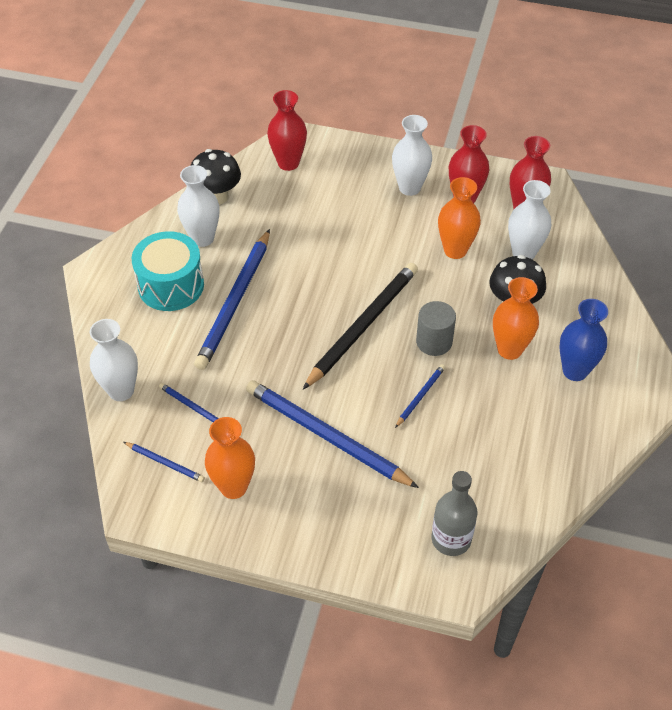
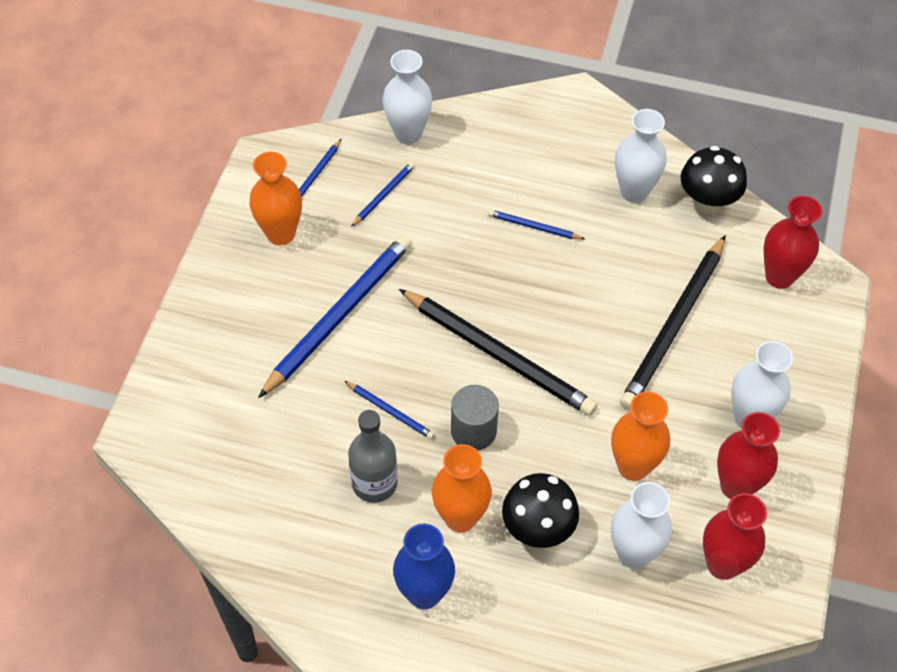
camera: 90 degrees right, 5 degrees up
(171, 285) = (557, 166): turquoise drum -> none
(235, 302) = (533, 227): blue pencil -> blue pencil, size x0.45
(333, 222) = (674, 326): none -> black pencil
(451, 539) = (195, 430): grey bottle -> grey bottle (374, 483)

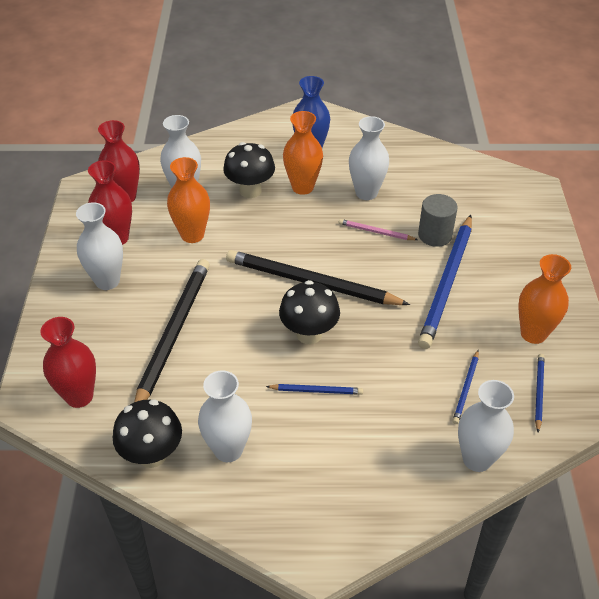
camera: 165 degrees right, 10 degrees down
(374, 483) = (366, 193): grey bottle -> white vase
(390, 411) = (376, 232): blue pencil -> pink pencil
(473, 431) = (312, 232): grey cylinder -> grey cylinder (435, 235)
(522, 289) = (309, 334): none -> black mushroom

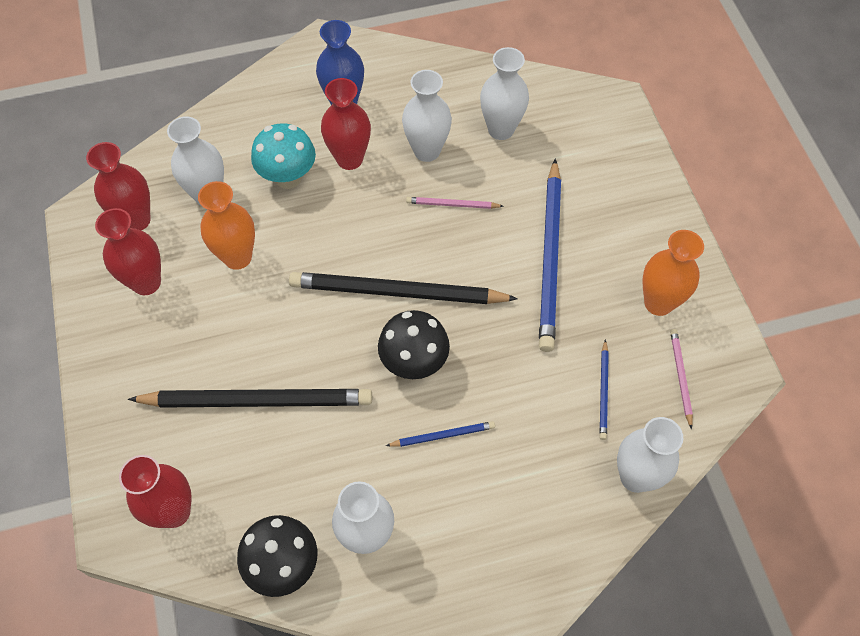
camera: 15 degrees left, 15 degrees up
(107, 281) = (155, 347): white vase -> white vase (501, 129)
(173, 333) = (257, 400): black pencil -> black pencil turned 90 degrees clockwise
(250, 191) = (288, 177): black mushroom -> turquoise mushroom
(302, 187) = (349, 159): orange vase -> red vase
(435, 235) = (520, 194): grey cylinder -> none
(538, 392) = (680, 377): blue pencil -> pink pencil

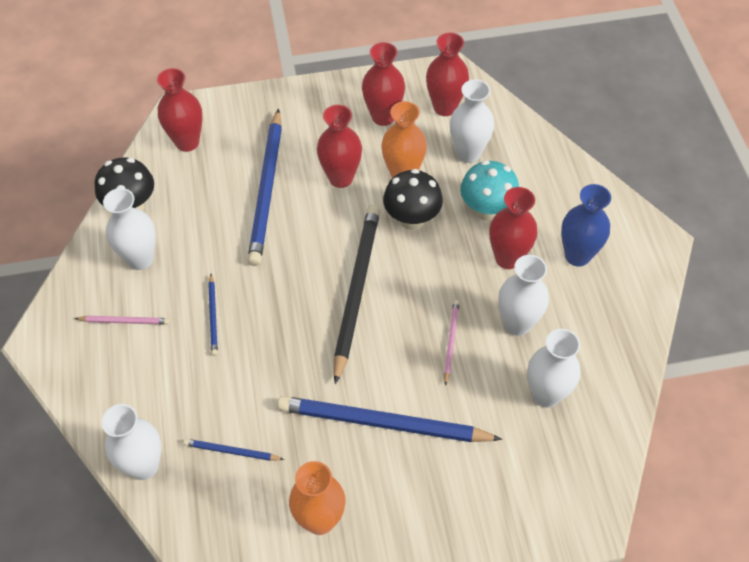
camera: 95 degrees right, 5 degrees down
(240, 321) = (341, 178): none -> red vase
(257, 400) = (267, 190): black pencil -> blue pencil
(414, 363) = (284, 299): black mushroom -> black mushroom (412, 219)
(680, 377) = (235, 526): pink pencil -> pink pencil (124, 321)

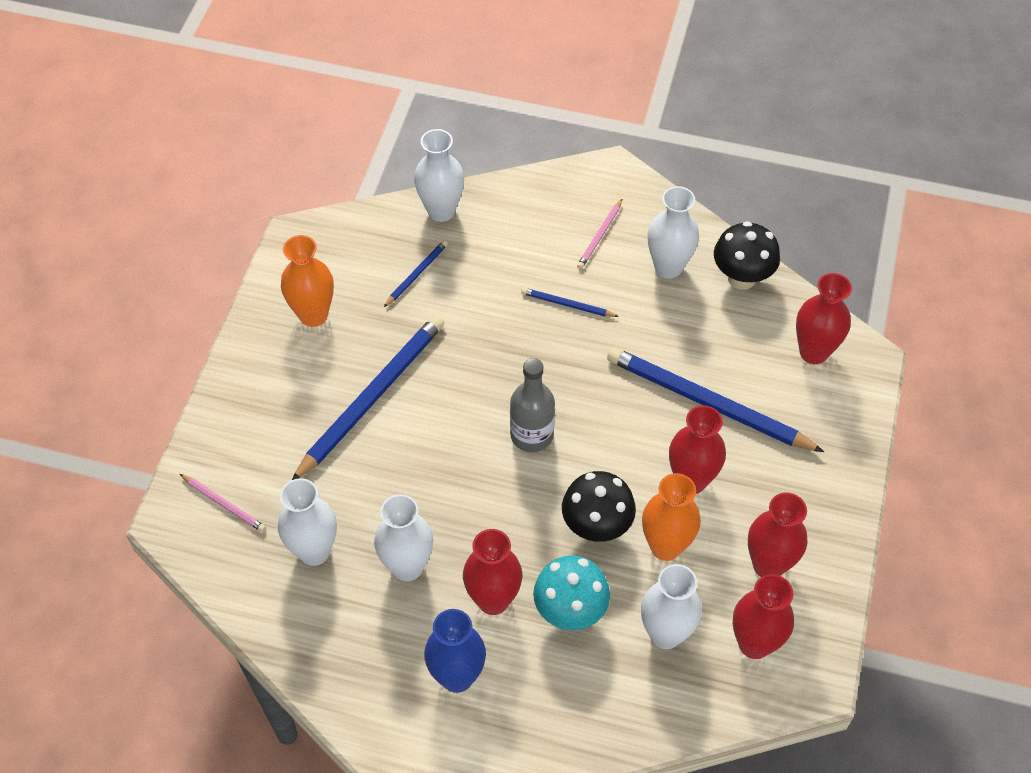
camera: 115 degrees right, 0 degrees up
(356, 290) = (531, 435): black pencil -> grey bottle
(450, 341) = (423, 494): pink pencil -> pink pencil (224, 504)

